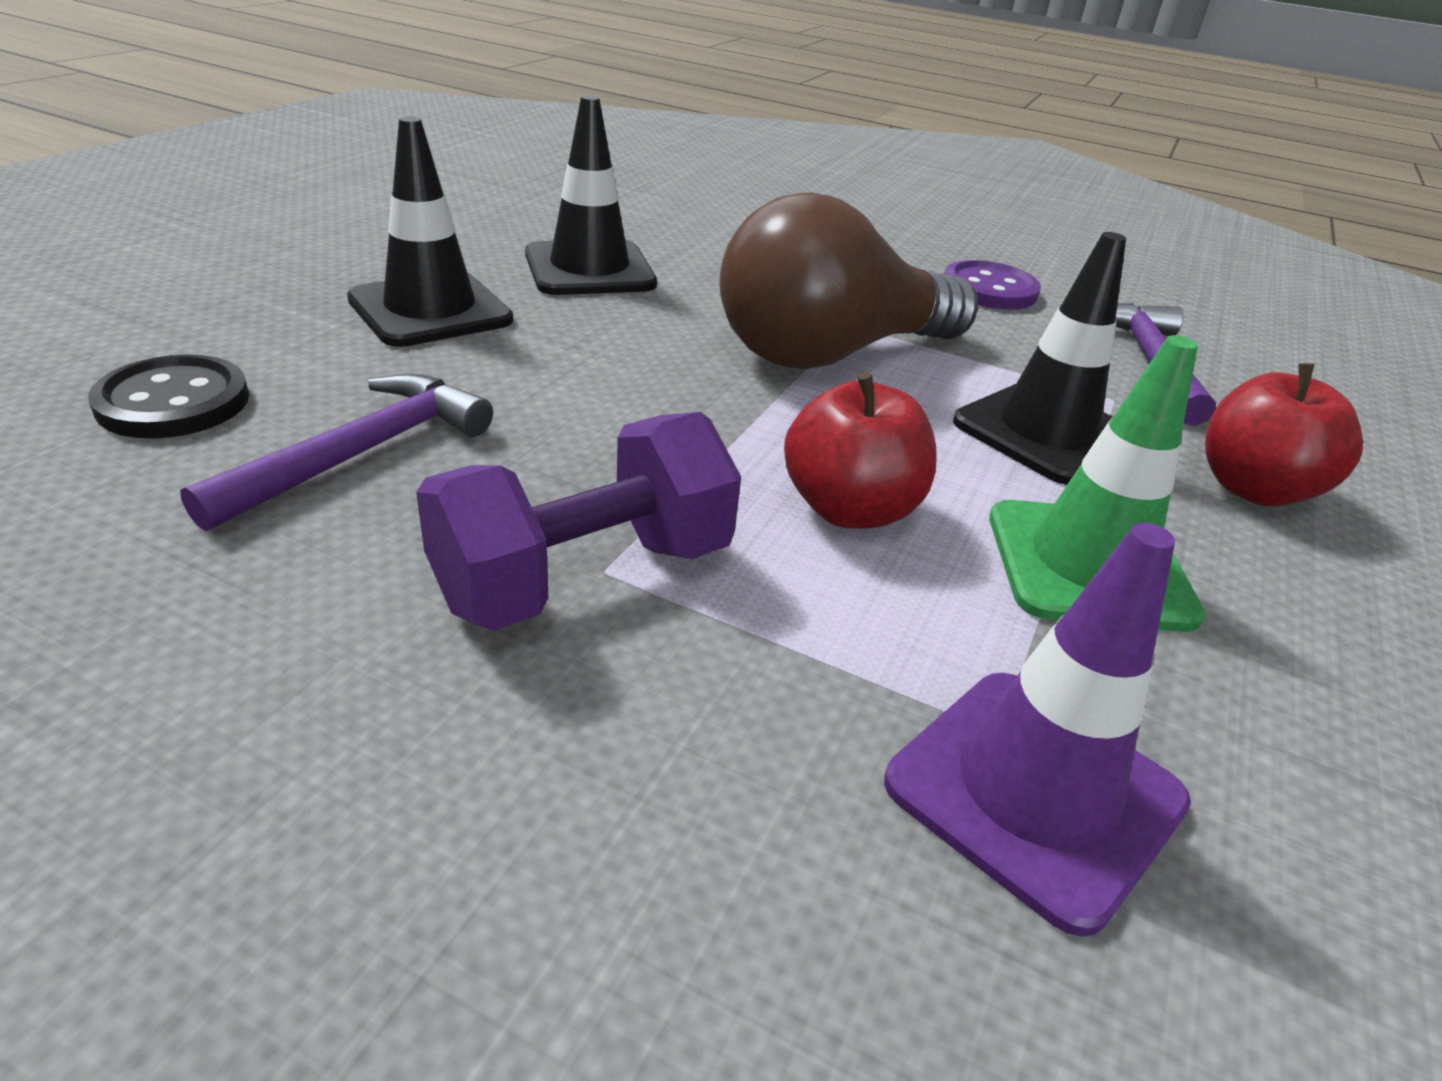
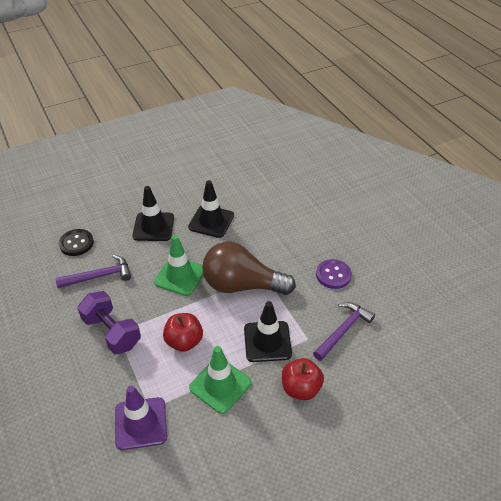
camera: 40 degrees right, 10 degrees up
(584, 576) = (112, 332): purple dumbbell -> purple dumbbell turned 45 degrees clockwise
(642, 381) = (180, 276): none -> green traffic cone

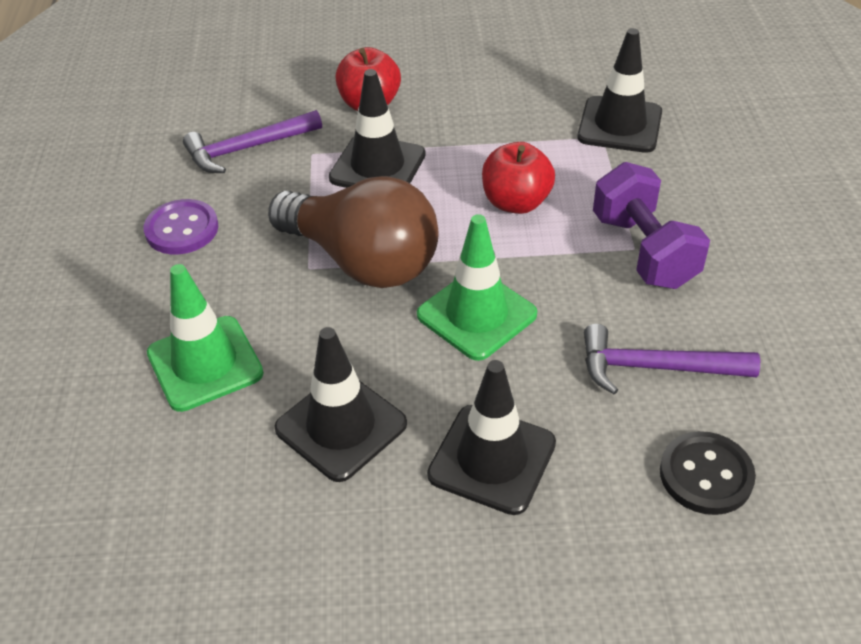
camera: 155 degrees left, 0 degrees up
(141, 423) = (620, 125): purple traffic cone -> black traffic cone
(220, 385) = (484, 135): green traffic cone -> green traffic cone (205, 363)

